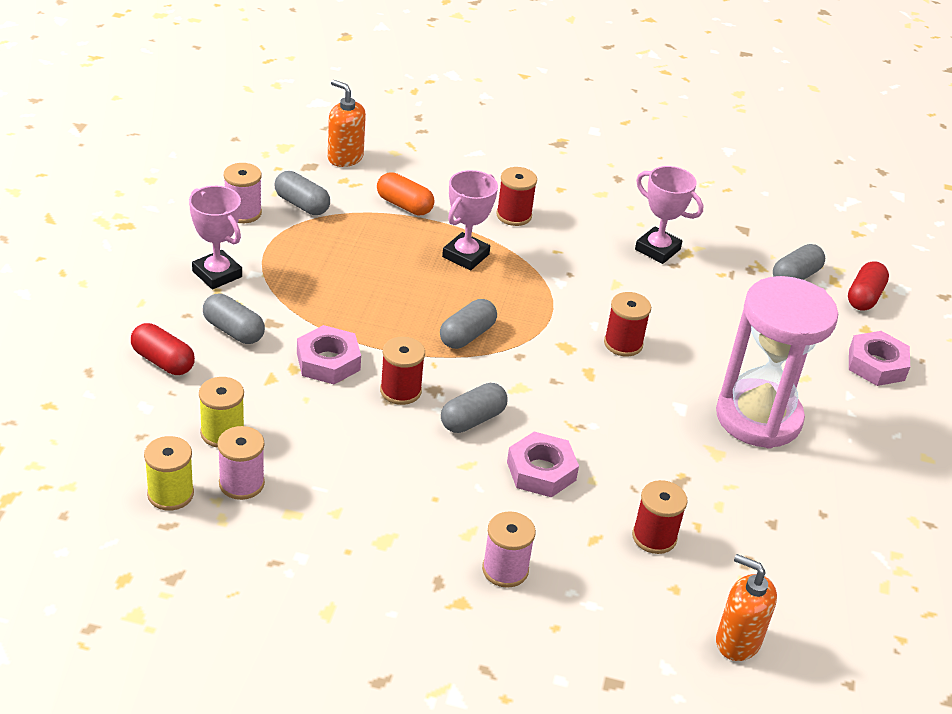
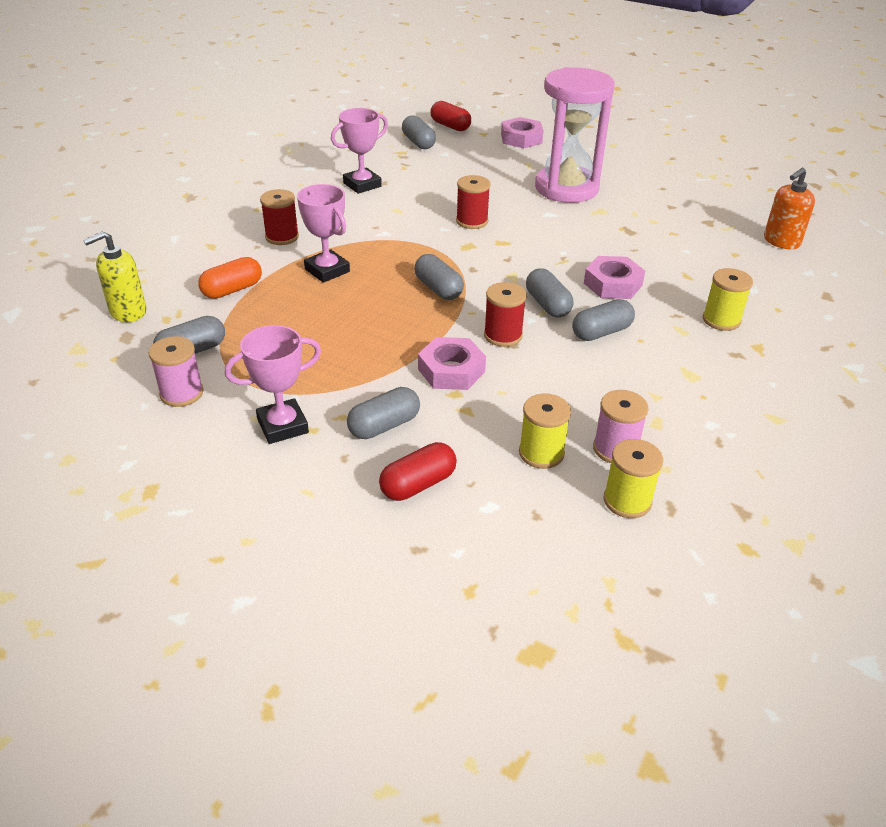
camera: 70 degrees left, 0 degrees up
(345, 157) = (128, 312): orange soap dispenser -> yellow soap dispenser
(436, 465) = (601, 332): none -> grey capsule
(505, 570) = (721, 320): pink spool -> yellow spool
(654, 537) = (685, 251): red spool -> none

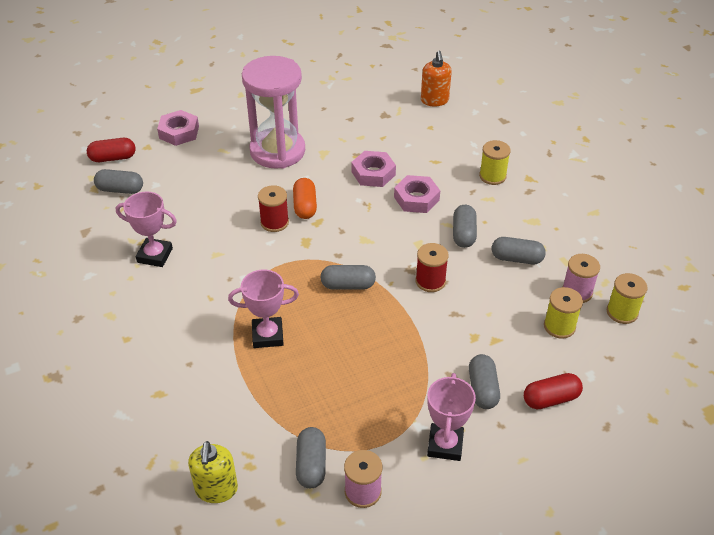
camera: 55 degrees left, 5 degrees up
(232, 290) = (243, 406): orange capsule -> orange capsule (305, 206)
(282, 237) = (190, 341): red spool -> none
(362, 185) = (155, 255): pink trophy -> pink trophy turned 75 degrees counterclockwise
(418, 484) = (551, 399): red capsule -> red capsule turned 75 degrees clockwise
(451, 370) = (448, 326): pink nut -> pink nut (373, 173)
(547, 305) = (414, 241): grey capsule -> grey capsule (516, 259)

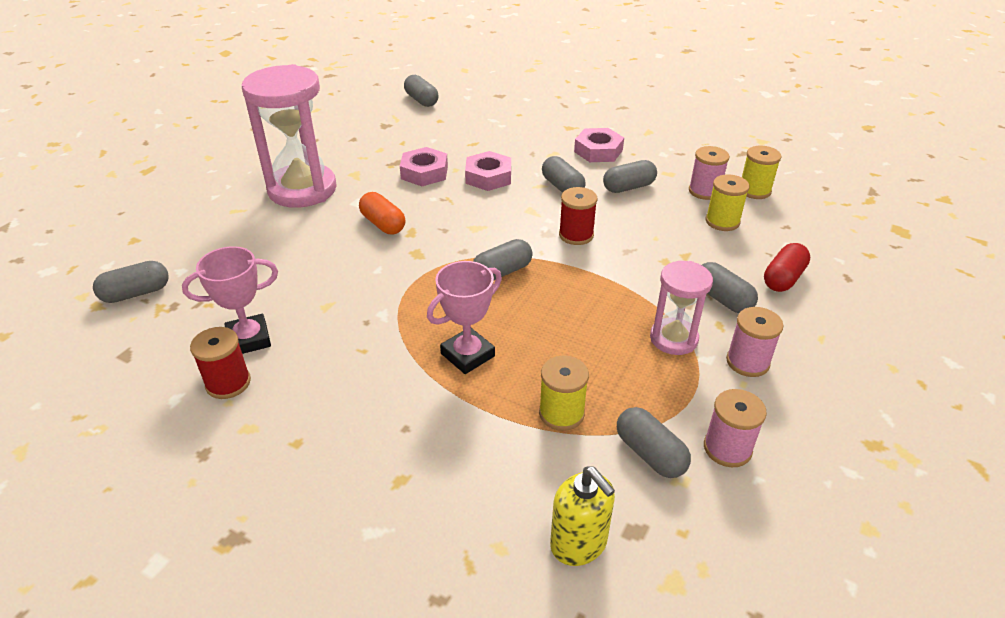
camera: 35 degrees left, 5 degrees down
(113, 158) = (95, 266): red capsule -> none
(179, 132) = (164, 213): pink nut -> pink nut (598, 151)
(274, 222) = (364, 250): red spool -> red spool (228, 383)
(412, 399) = (673, 339): none -> pink hourglass
(434, 100) = (421, 100): orange soap dispenser -> grey capsule
(445, 445) = (747, 362): pink trophy -> pink spool
(492, 176) = (537, 136): yellow spool -> yellow spool (561, 413)

